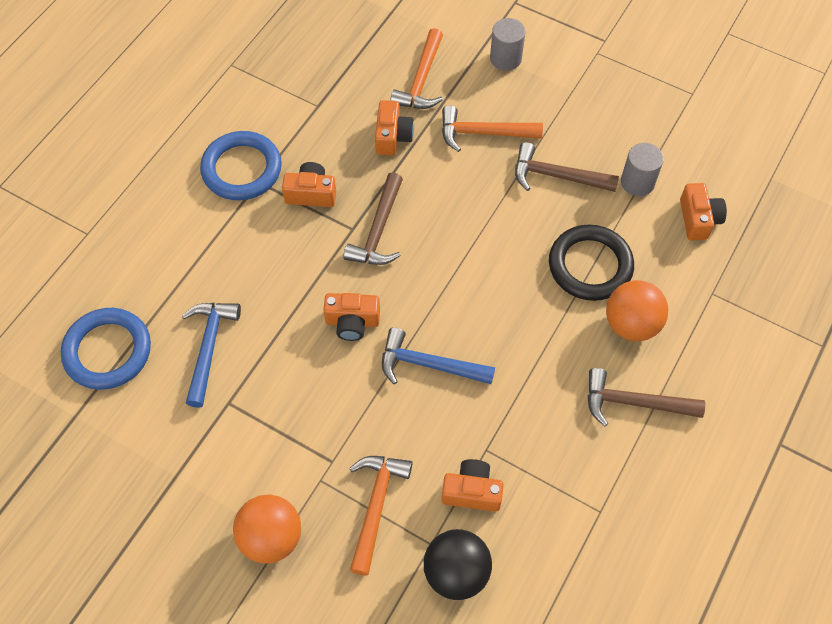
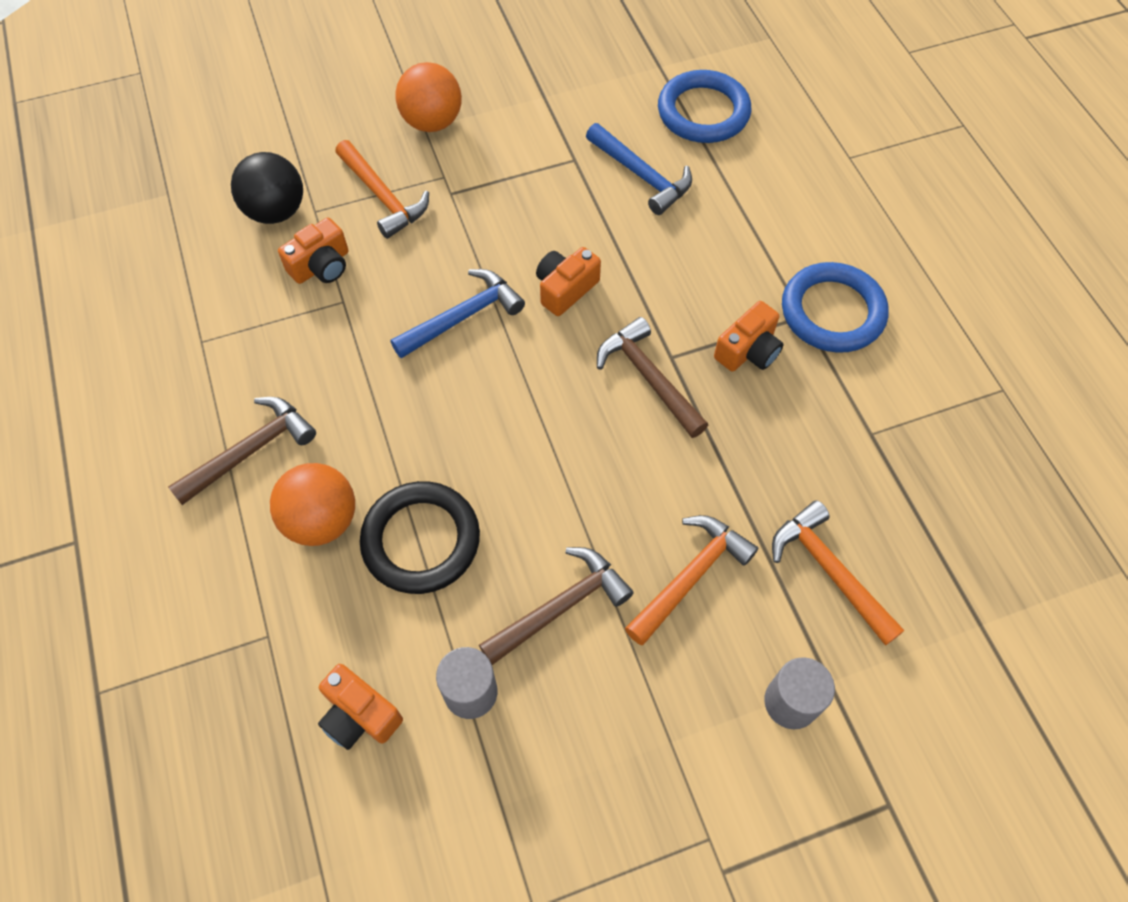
camera: 130 degrees right, 0 degrees up
(392, 136) = (764, 477): orange camera -> none

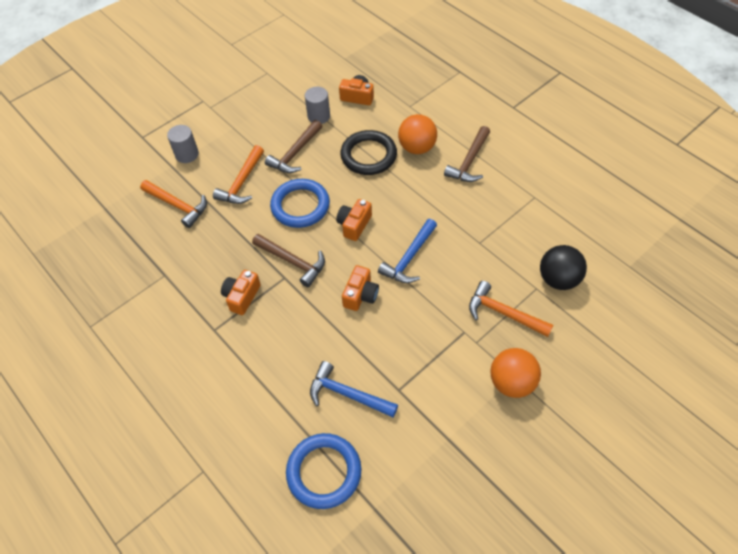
camera: 160 degrees right, 5 degrees down
(321, 266) = (506, 257): orange camera -> orange camera (354, 225)
(832, 312) = (196, 339): blue ring -> blue ring (300, 206)

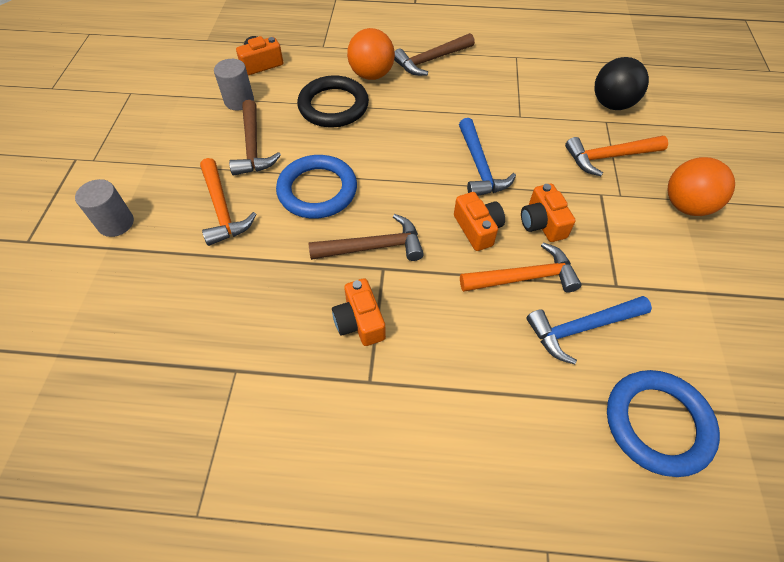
camera: 45 degrees left, 0 degrees up
(178, 205) = (165, 283): orange hammer -> orange hammer (524, 277)
(354, 225) = (394, 172): orange camera -> orange camera (542, 223)
(469, 161) = (431, 60): brown hammer -> brown hammer turned 75 degrees clockwise

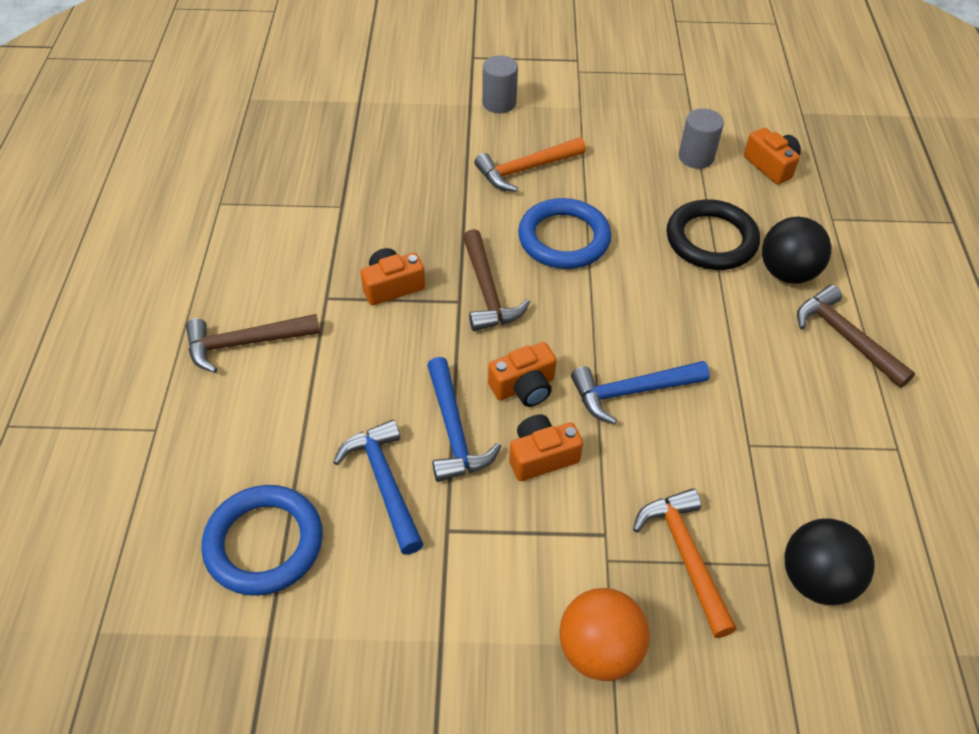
camera: 85 degrees right, 5 degrees down
(253, 147) = (622, 179): brown hammer -> brown hammer (245, 343)
(371, 75) = (787, 273): orange ball -> black ball
(524, 277) = (454, 431): orange hammer -> blue hammer

